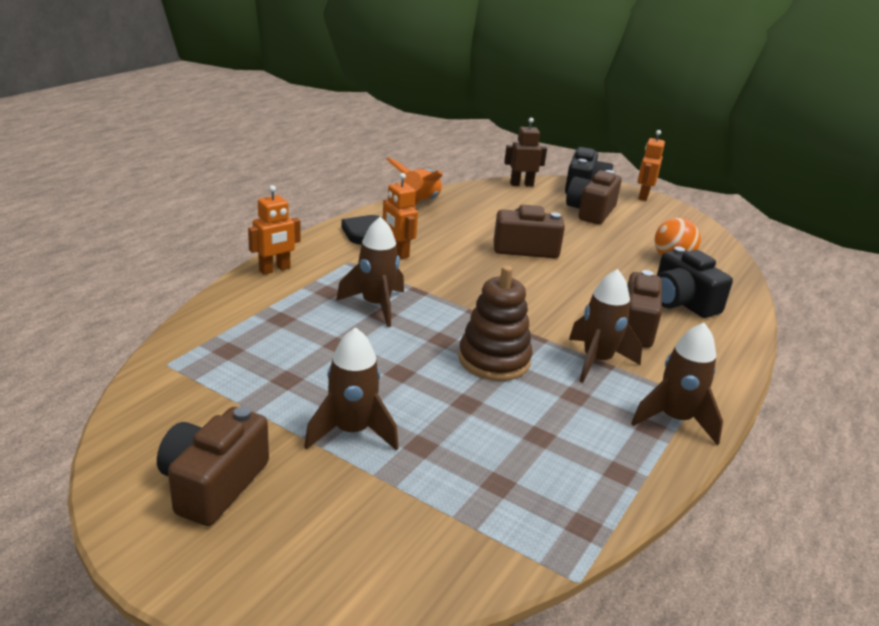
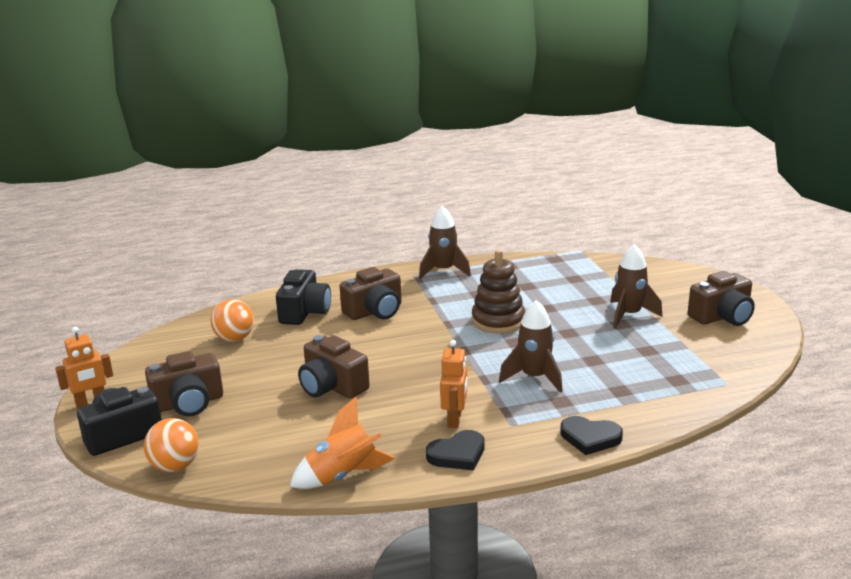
camera: 135 degrees left, 5 degrees down
(275, 269) = (590, 438): orange robot -> black heart
(521, 184) = (175, 466): brown robot -> orange ball
(597, 361) = (434, 302): brown rocket -> none

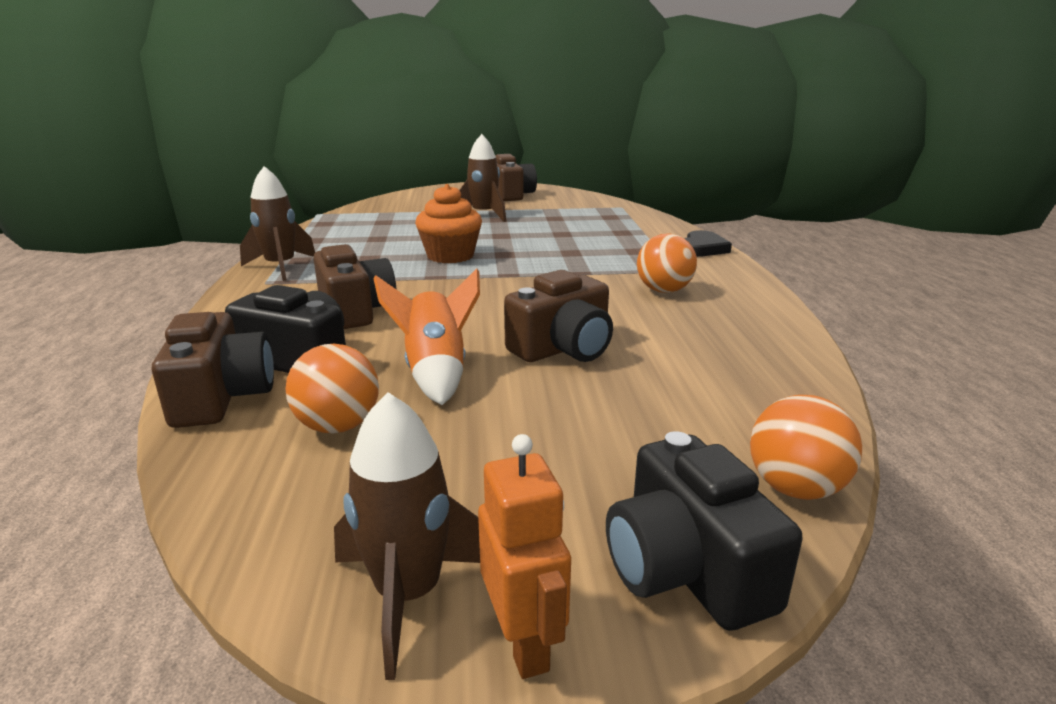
camera: 80 degrees left, 0 degrees up
(188, 403) = (573, 477): brown camera -> brown camera (221, 396)
(343, 476) = (790, 352): orange rocket -> orange rocket (436, 372)
(455, 419) = (664, 290): orange robot -> orange ball
(457, 454) = (734, 295): black heart -> none
(498, 321) = (450, 256): brown stacking toy -> orange cupcake
(534, 378) = (586, 254): brown rocket -> brown rocket (409, 595)

